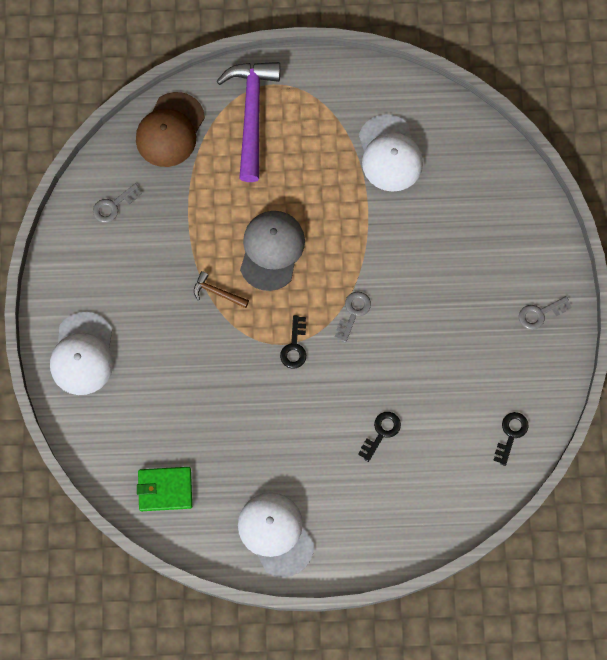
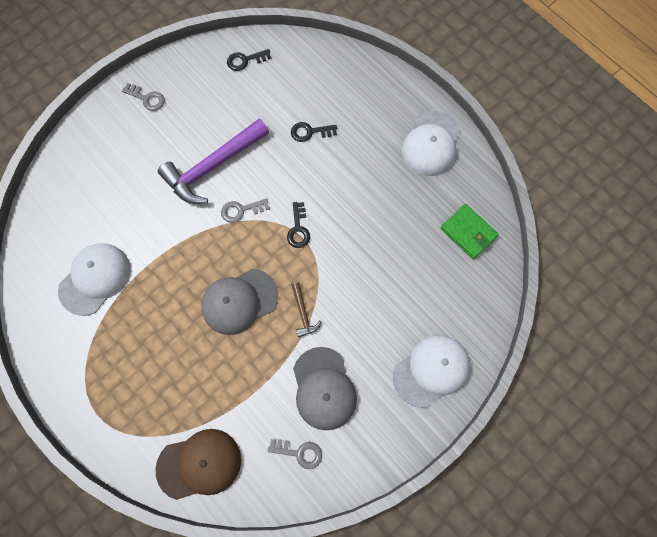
camera: 130 degrees left, 0 degrees up
(144, 261) = (324, 388): none -> grey cap
(251, 115) = (137, 409): purple hammer -> purple hammer (213, 166)
(294, 347) = (298, 229): black key -> black key turned 120 degrees clockwise

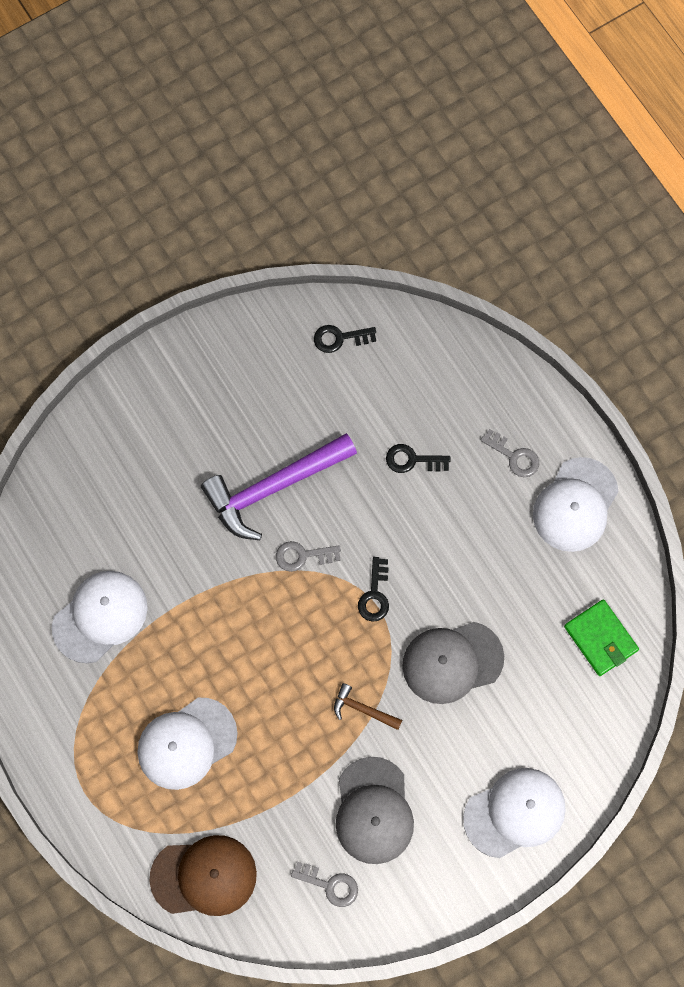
camera: 10 degrees right, 0 degrees up
(147, 98) = (197, 373): grey key -> grey key (514, 456)
(172, 362) = (186, 743): none -> white cap
(239, 301) = (283, 679): grey cap -> grey cap (452, 662)
(303, 313) = (363, 709): brown hammer -> brown hammer turned 120 degrees clockwise

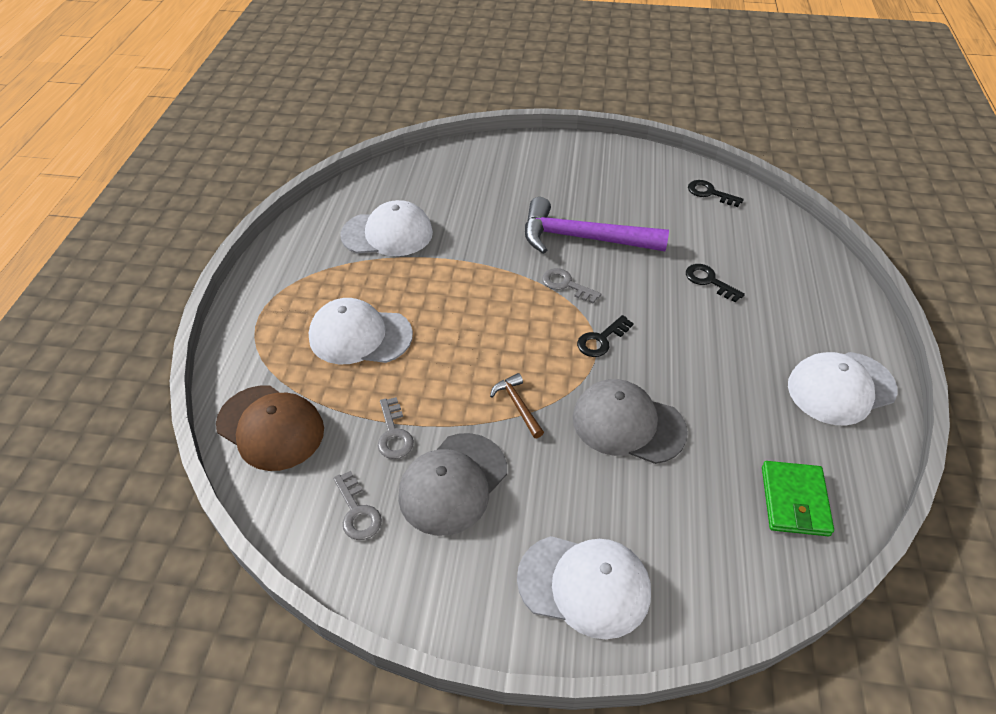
camera: 40 degrees right, 25 degrees down
(514, 456) = (804, 326): grey key -> grey key (394, 434)

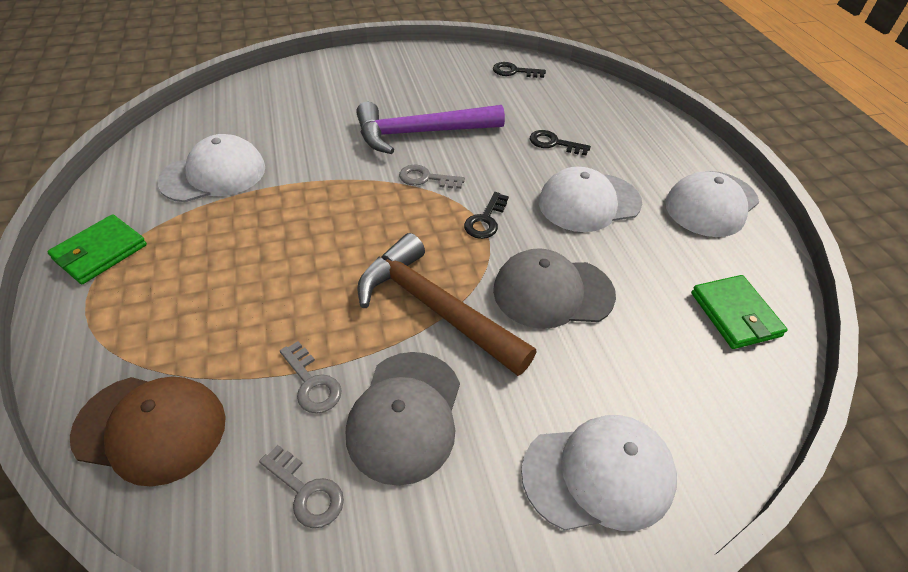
camera: 25 degrees left, 0 degrees up
(281, 279) = (100, 252): none -> green wallet
(360, 336) = (225, 287): white cap -> white cap (589, 202)
(517, 405) = (435, 308): brown hammer -> brown hammer, size x2.29

